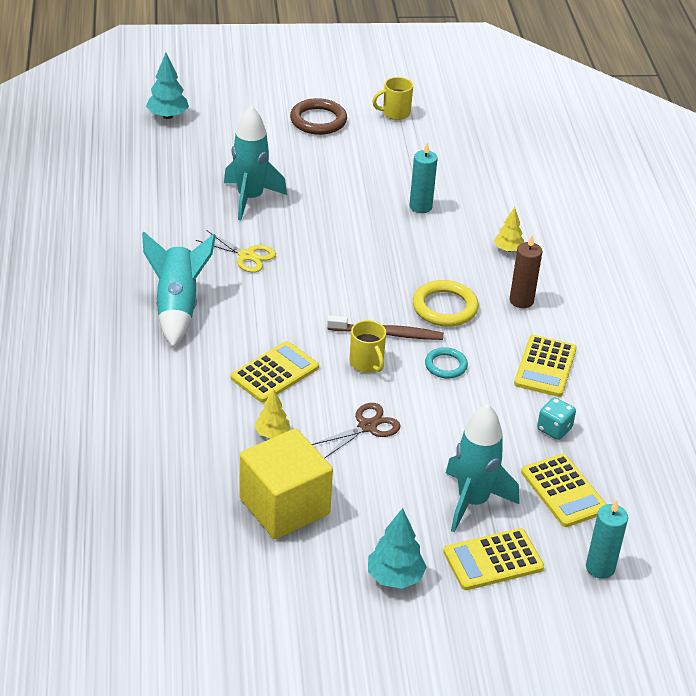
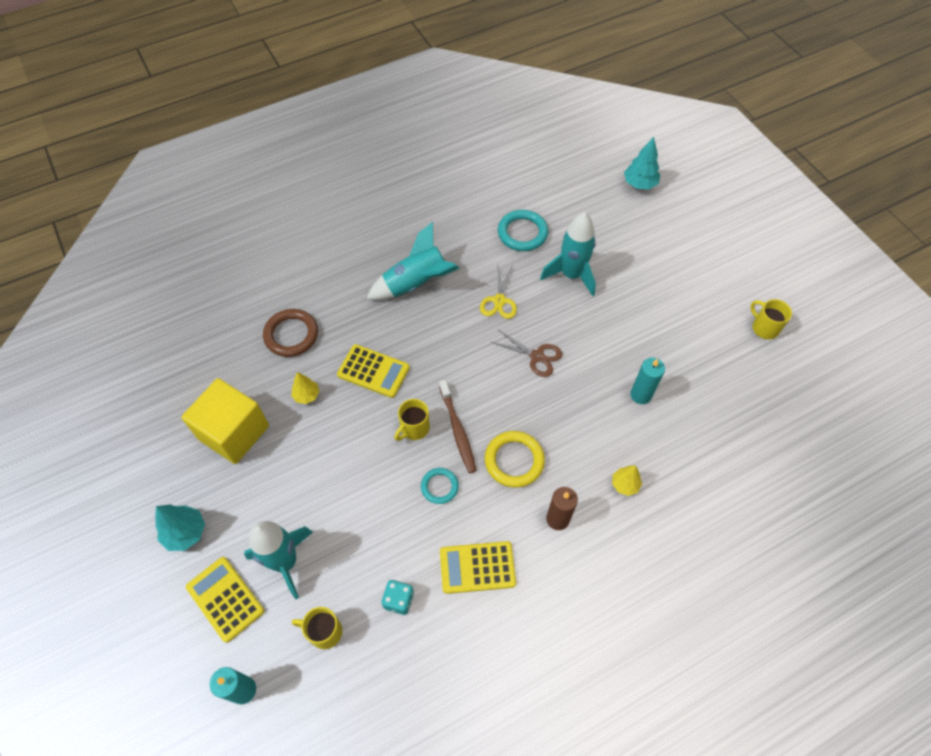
camera: 70 degrees right, 20 degrees up
(168, 211) = (522, 233): none -> turquoise ring
(318, 120) = (709, 278): brown ring -> brown ring (291, 335)
(367, 426) = (340, 455): brown scissors -> brown scissors (537, 356)
(563, 491) = (324, 631): yellow calculator -> yellow mug

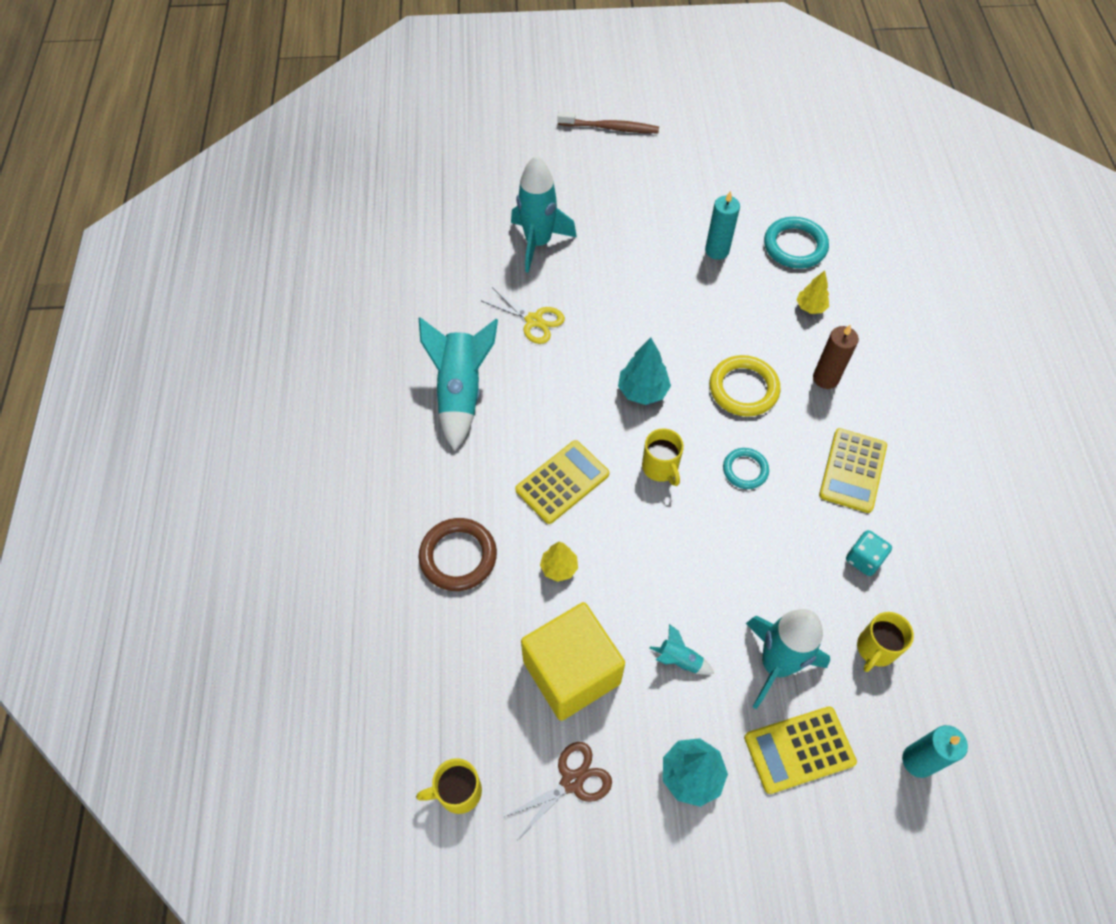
camera: 65 degrees left, 0 degrees up
(266, 495) = (679, 660): none -> turquoise rocket
(457, 430) = (682, 426): brown toothbrush -> brown toothbrush (610, 128)
(522, 233) = (453, 261): turquoise ring -> turquoise ring (795, 246)
(537, 356) = (626, 317): brown scissors -> brown scissors (572, 781)
(639, 184) = (454, 134): turquoise tree -> turquoise tree (642, 391)
(764, 328) = (689, 125): yellow mug -> yellow mug (458, 791)

